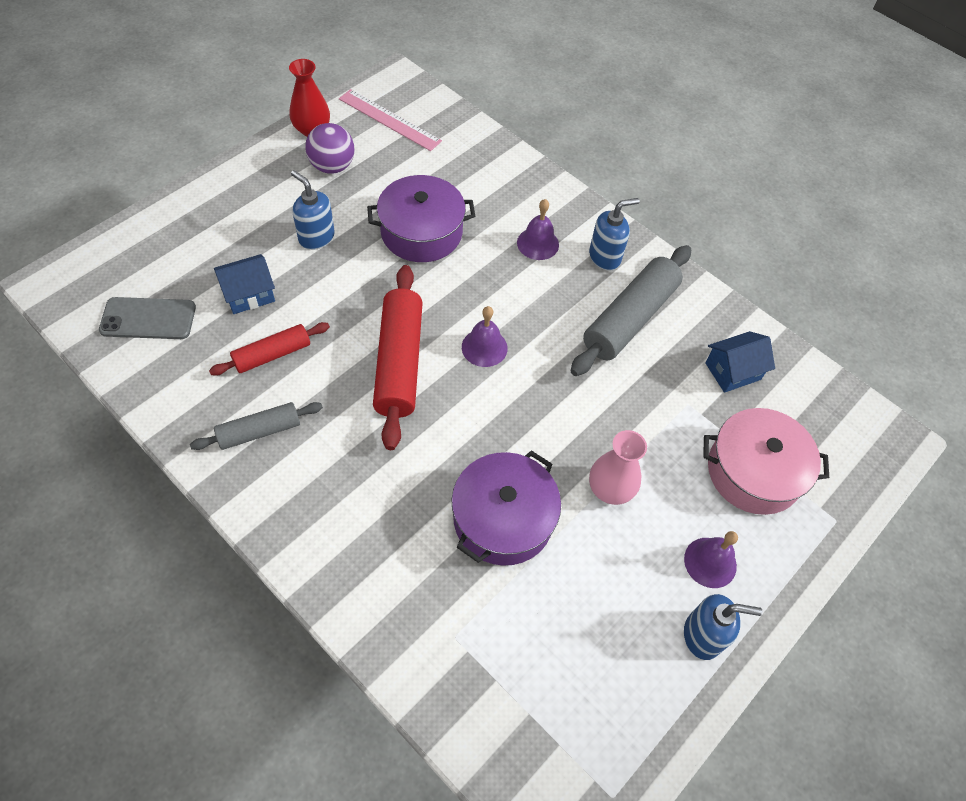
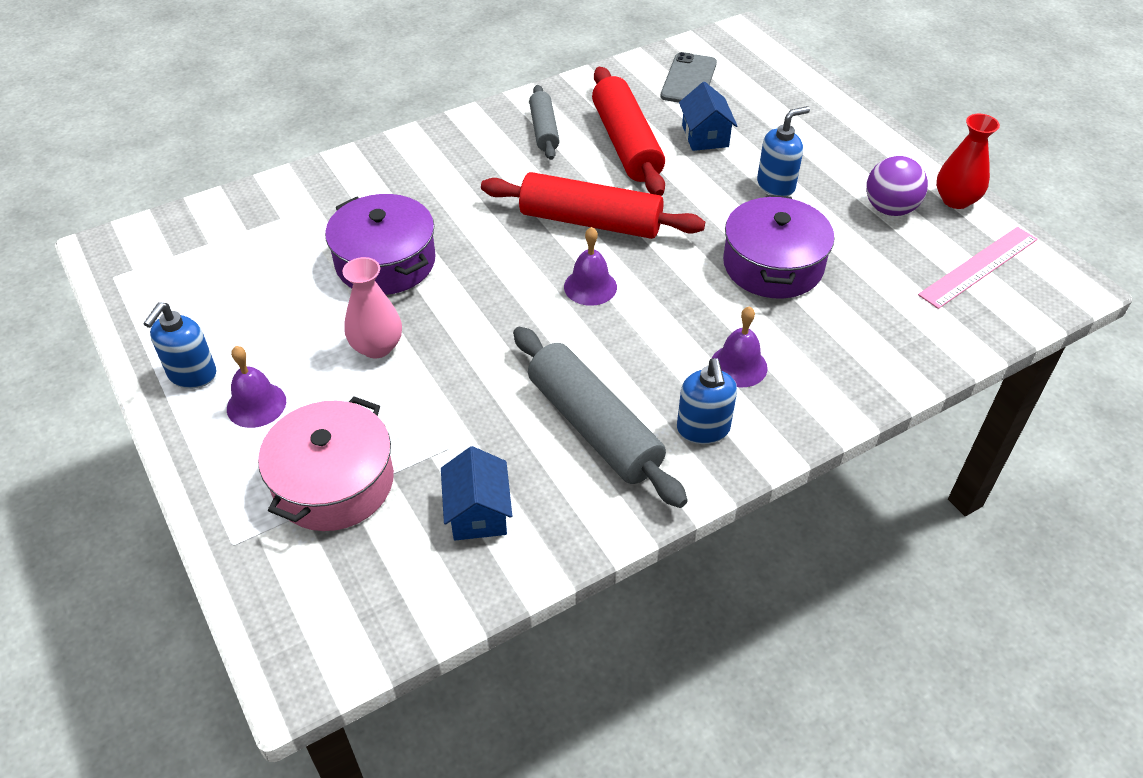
camera: 110 degrees right, 10 degrees down
(272, 354) = (626, 144): red rolling pin -> red rolling pin, size x1.72

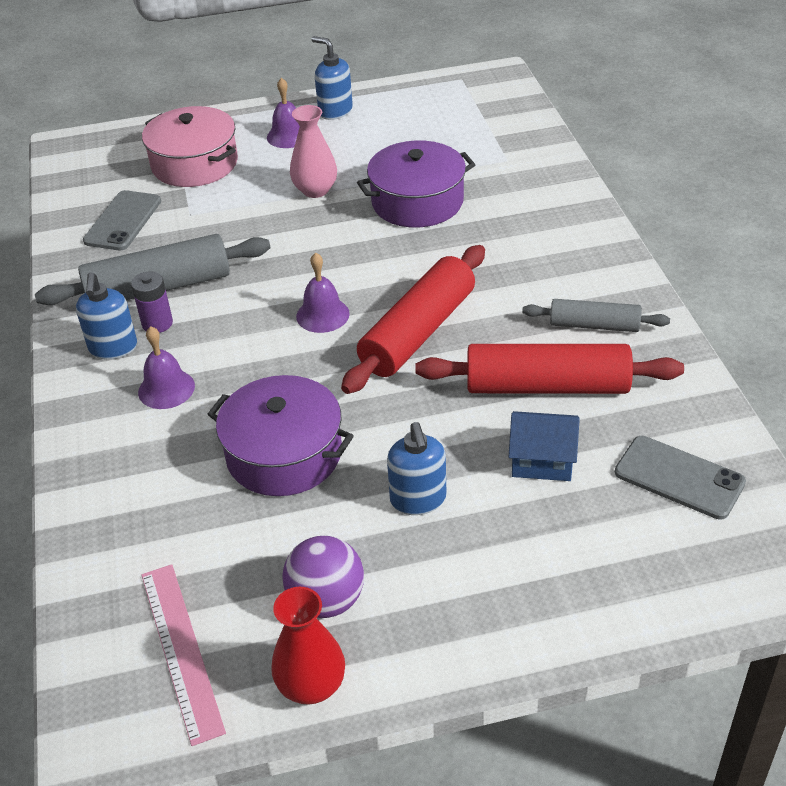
camera: 110 degrees right, 5 degrees down
(478, 512) = (123, 221): blue house -> grey phone
(651, 407) = (157, 323): none -> purple battery
(703, 429) = (113, 348): blue soap dispenser -> blue soap dispenser turned 105 degrees counterclockwise

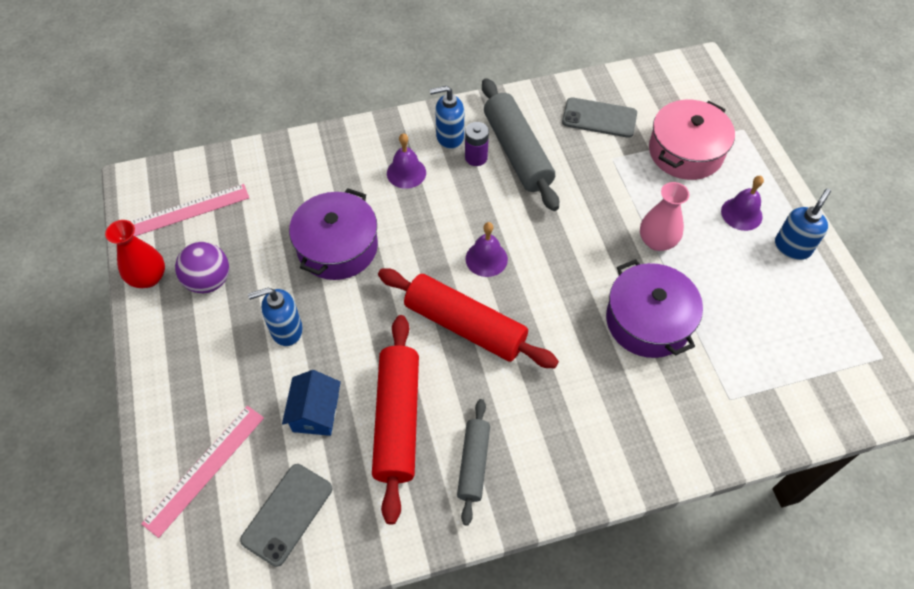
camera: 85 degrees right, 15 degrees up
(632, 567) = (205, 469): none -> pink ruler

